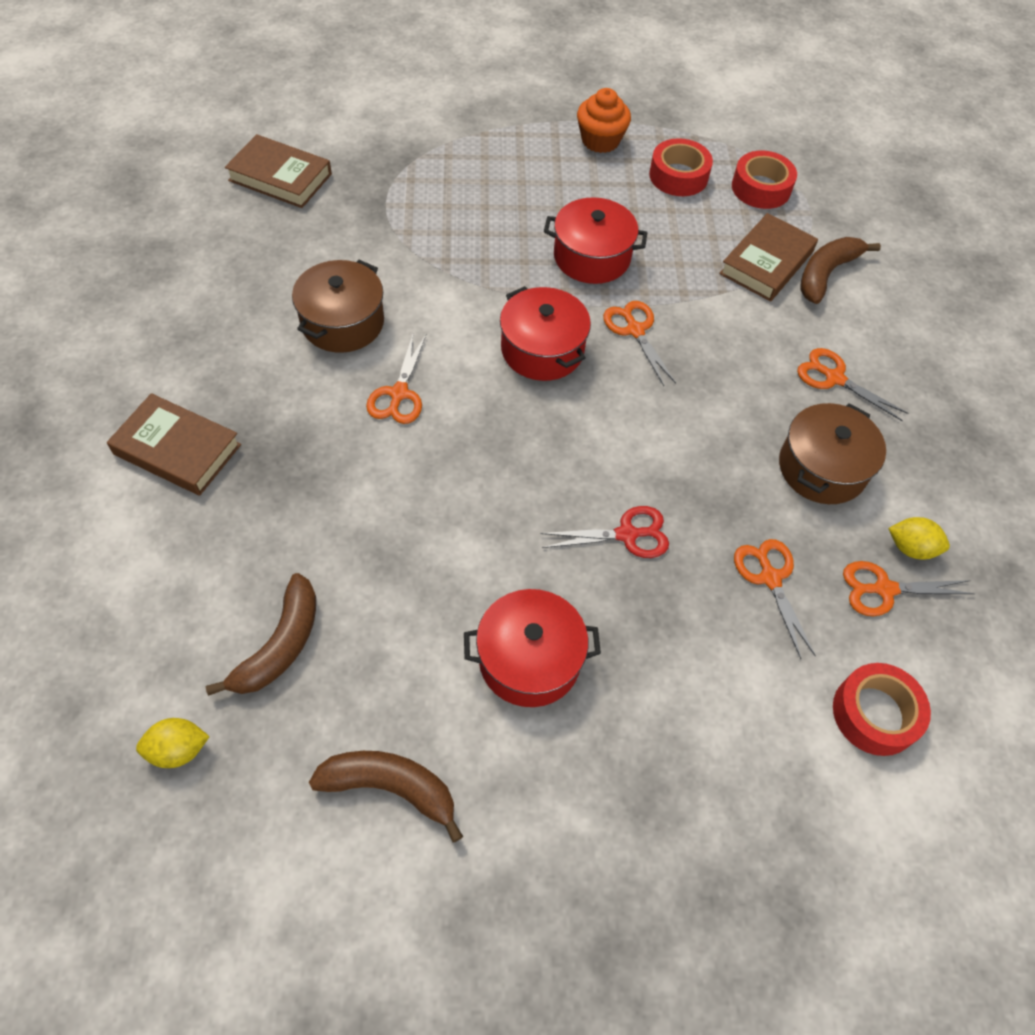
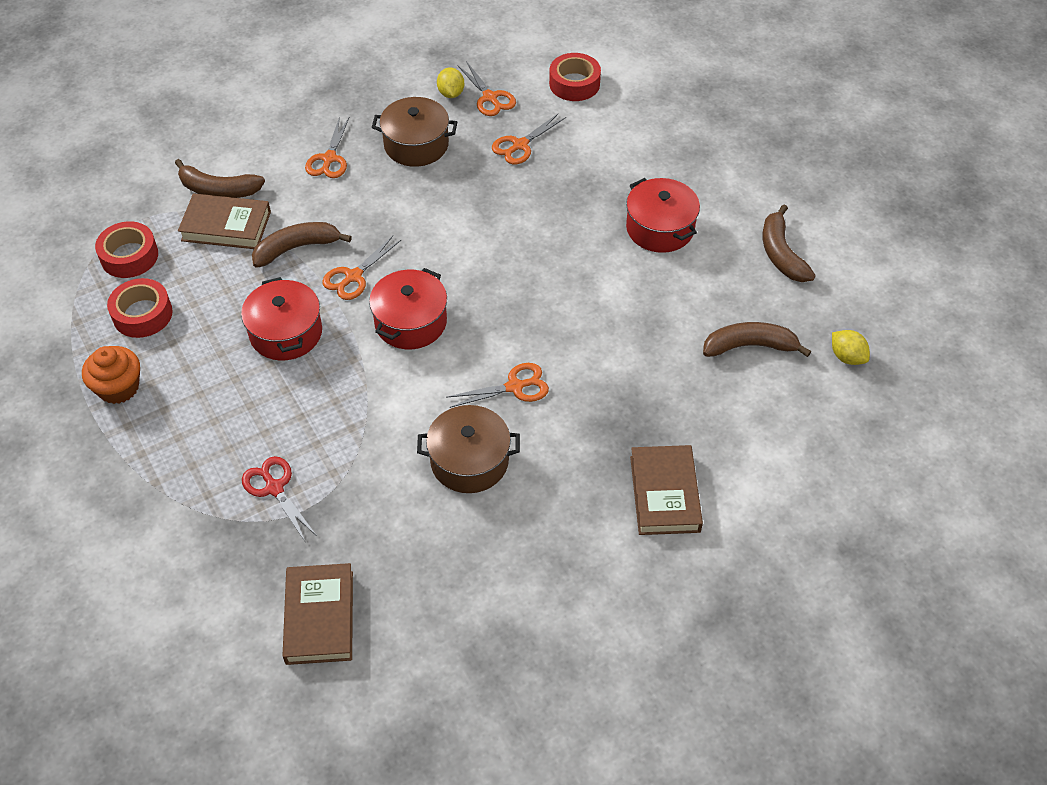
camera: 115 degrees left, 5 degrees down
(627, 534) = (539, 217): red scissors -> red scissors (274, 488)
(703, 302) = (297, 248): none -> brown banana

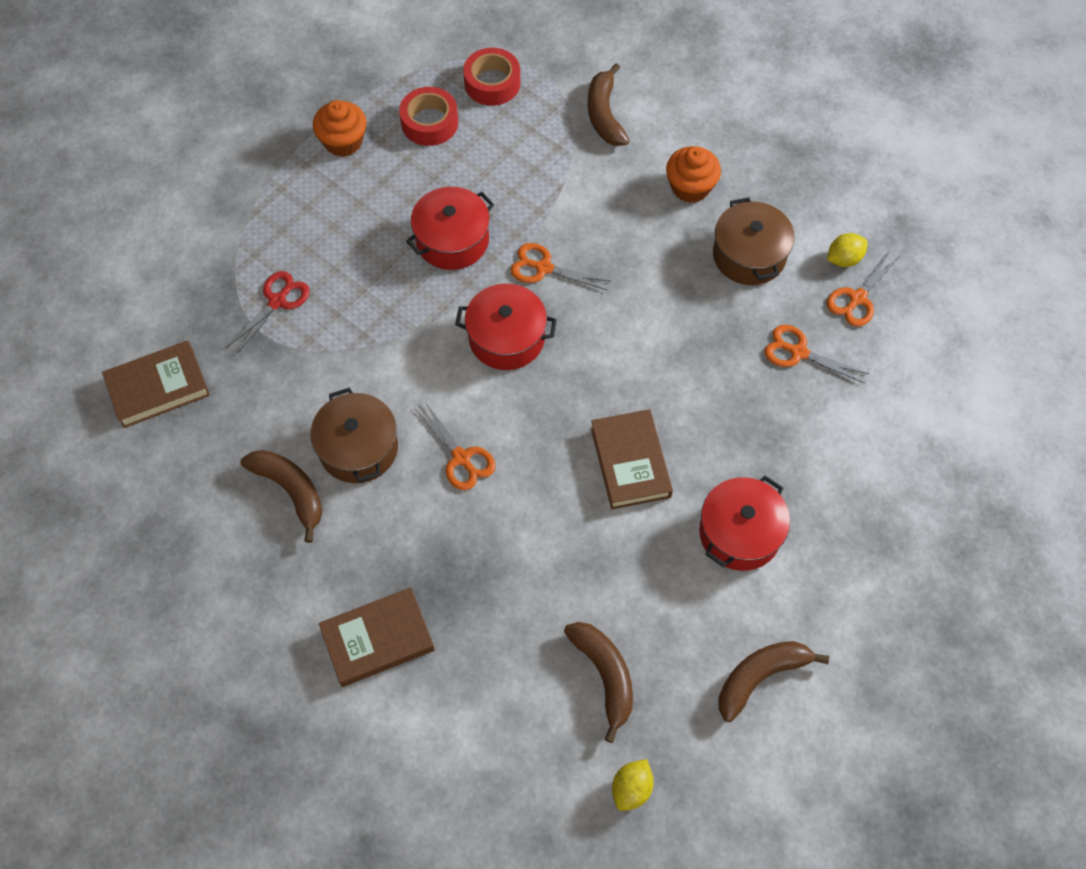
camera: 70 degrees right, 10 degrees up
(226, 226) = (561, 140): brown book -> brown book (630, 462)
(297, 248) = (559, 207): brown banana -> brown banana (291, 491)
(329, 159) = (690, 187): orange scissors -> orange cupcake
(574, 84) = (927, 375): red tape -> none

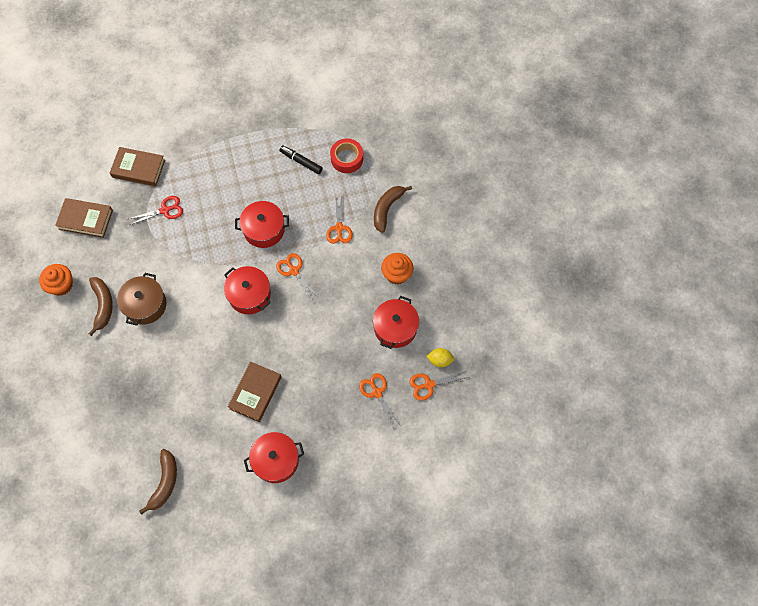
camera: 35 degrees right, 5 degrees up
(343, 141) = (254, 147): orange cupcake -> orange cupcake (61, 285)
(378, 639) = (86, 398): brown book -> brown book (138, 168)
(429, 123) = (301, 161): red tape -> black marker
(461, 458) = (184, 339): orange scissors -> orange scissors (339, 228)
(631, 788) = (135, 540): yellow lemon -> none
(749, 255) = (395, 328): brown pot -> red pot
(760, 677) = (229, 532): brown banana -> none

